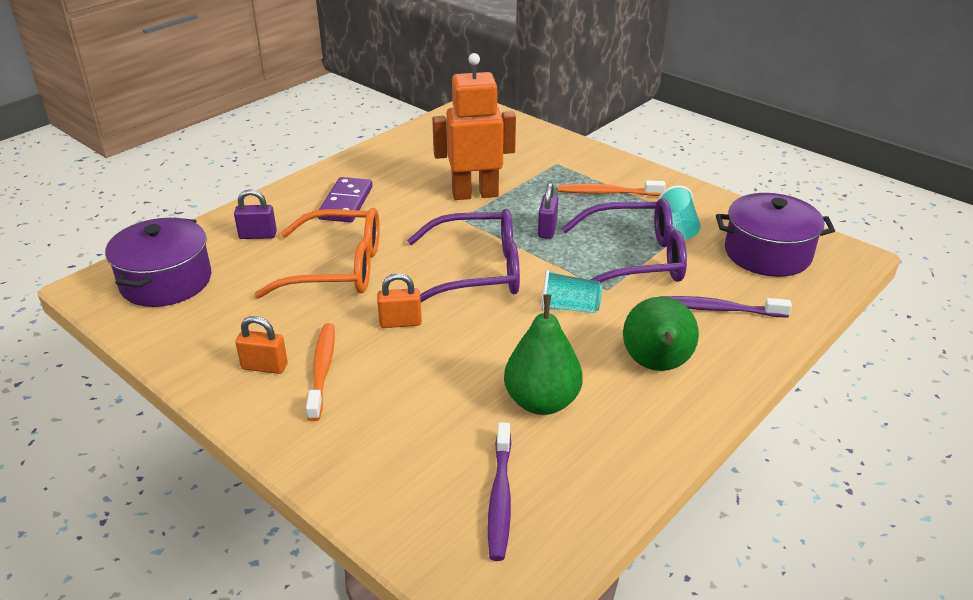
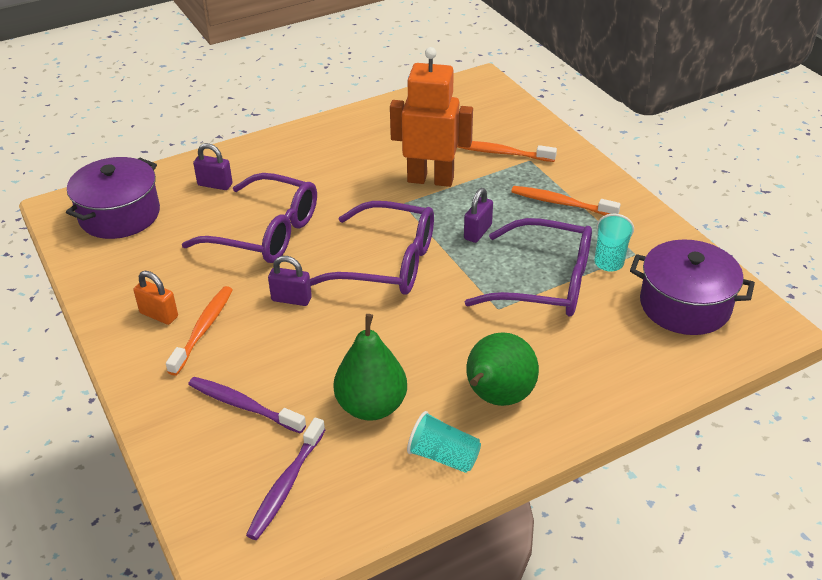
camera: 20 degrees right, 5 degrees up
(337, 268) = (265, 232): orange glasses -> purple glasses
(346, 203) = (307, 166): purple domino -> none
(400, 322) = (291, 299): orange padlock -> purple padlock
(527, 162) = (501, 153): none -> orange toothbrush
(569, 307) = (450, 319): turquoise cup -> turquoise cup (443, 456)
(719, 309) = (594, 354): purple toothbrush -> purple toothbrush (243, 406)

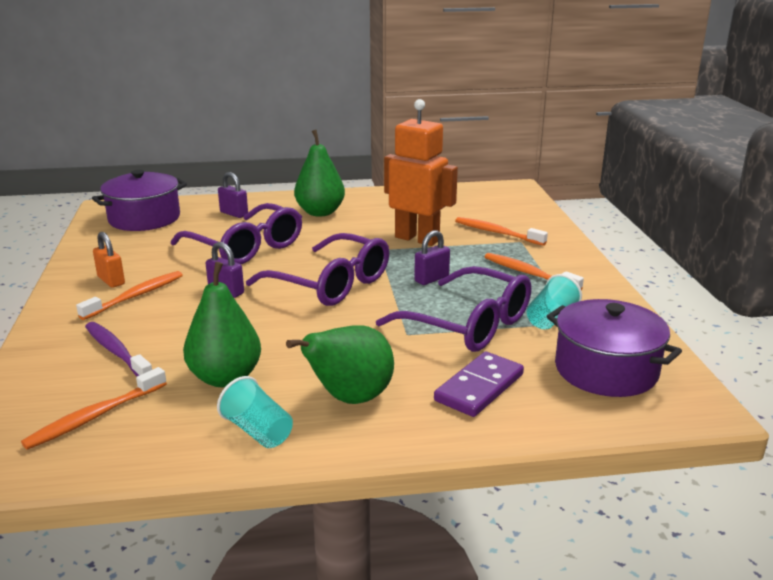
camera: 20 degrees right, 15 degrees down
(286, 485) = (95, 416): purple toothbrush -> orange toothbrush
(307, 162) = (320, 212): none -> green pear
(596, 354) = (479, 388): none -> purple domino

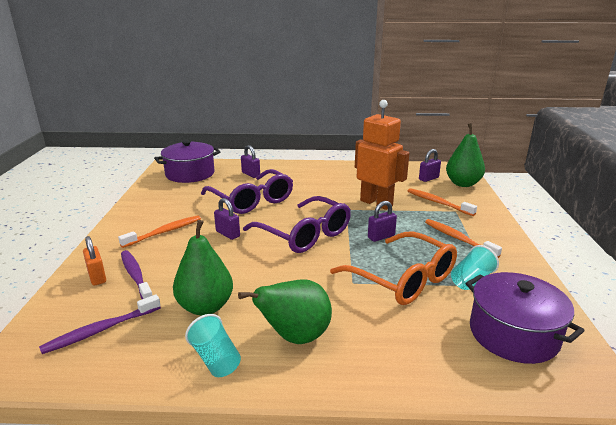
camera: 10 degrees right, 0 degrees up
(95, 416) = (101, 330): orange toothbrush -> purple toothbrush
(111, 280) = (152, 218): orange padlock -> orange padlock (97, 277)
(320, 212) = (310, 177): green pear -> green pear (463, 184)
(468, 324) = (403, 279): purple glasses -> orange glasses
(479, 388) = (402, 339): purple domino -> none
(480, 203) = (428, 178): none -> purple padlock

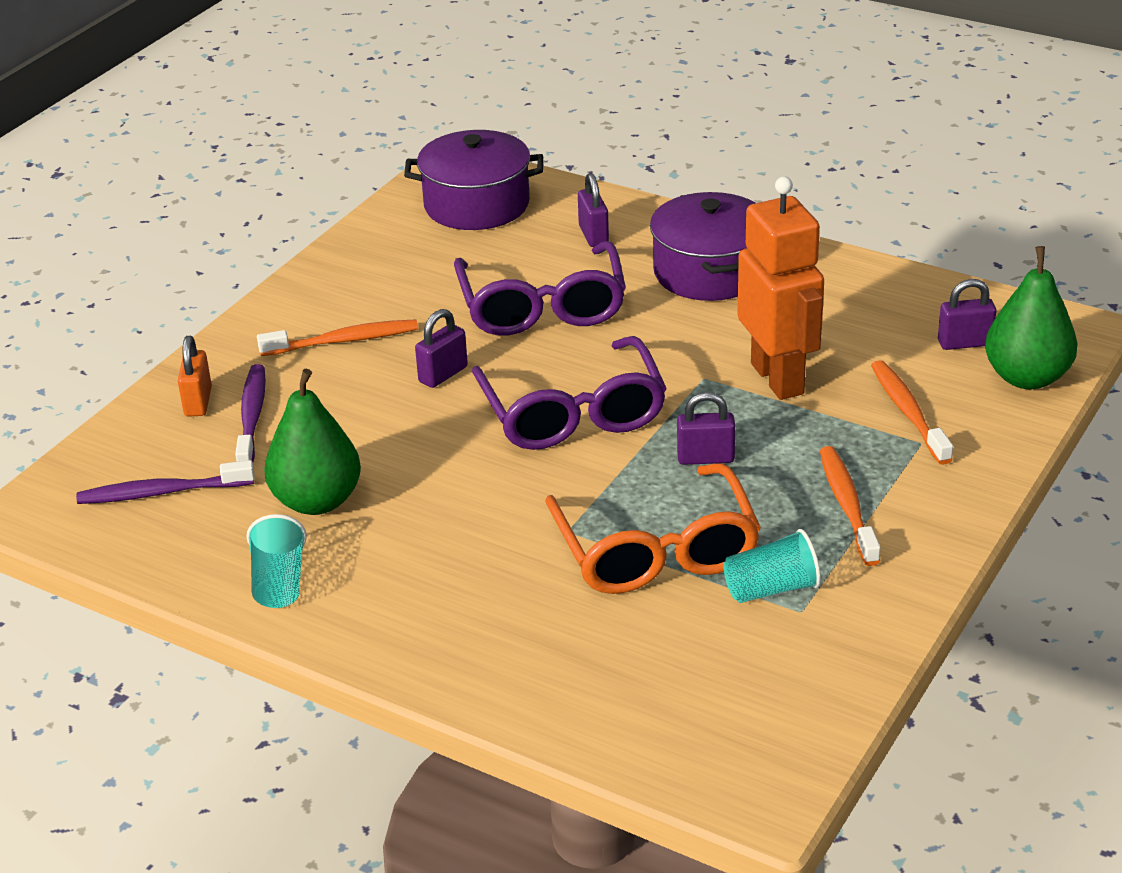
camera: 30 degrees right, 10 degrees up
(228, 234) = (443, 374): purple padlock -> purple padlock turned 60 degrees clockwise
(295, 337) = (405, 587): green pear -> none
(513, 334) = (728, 692): purple pot -> purple pot (709, 272)

